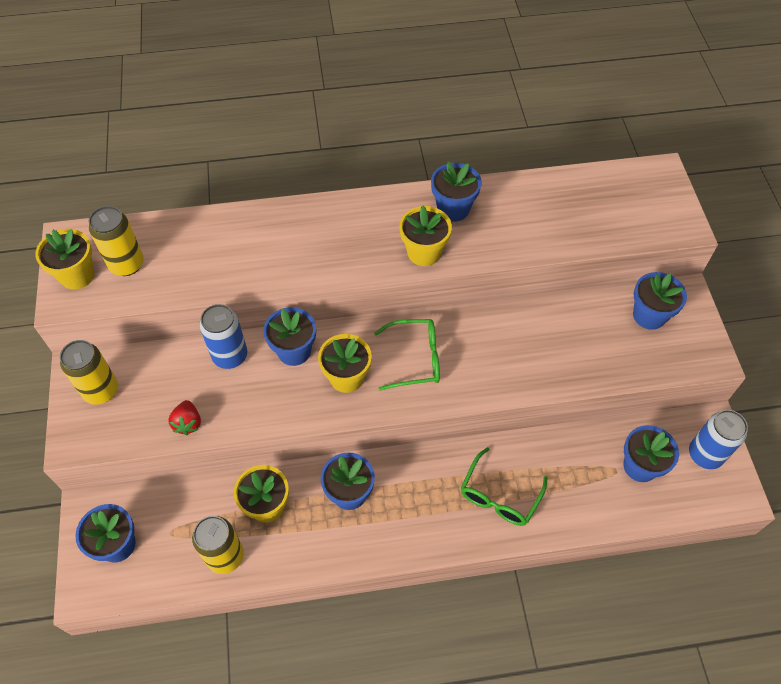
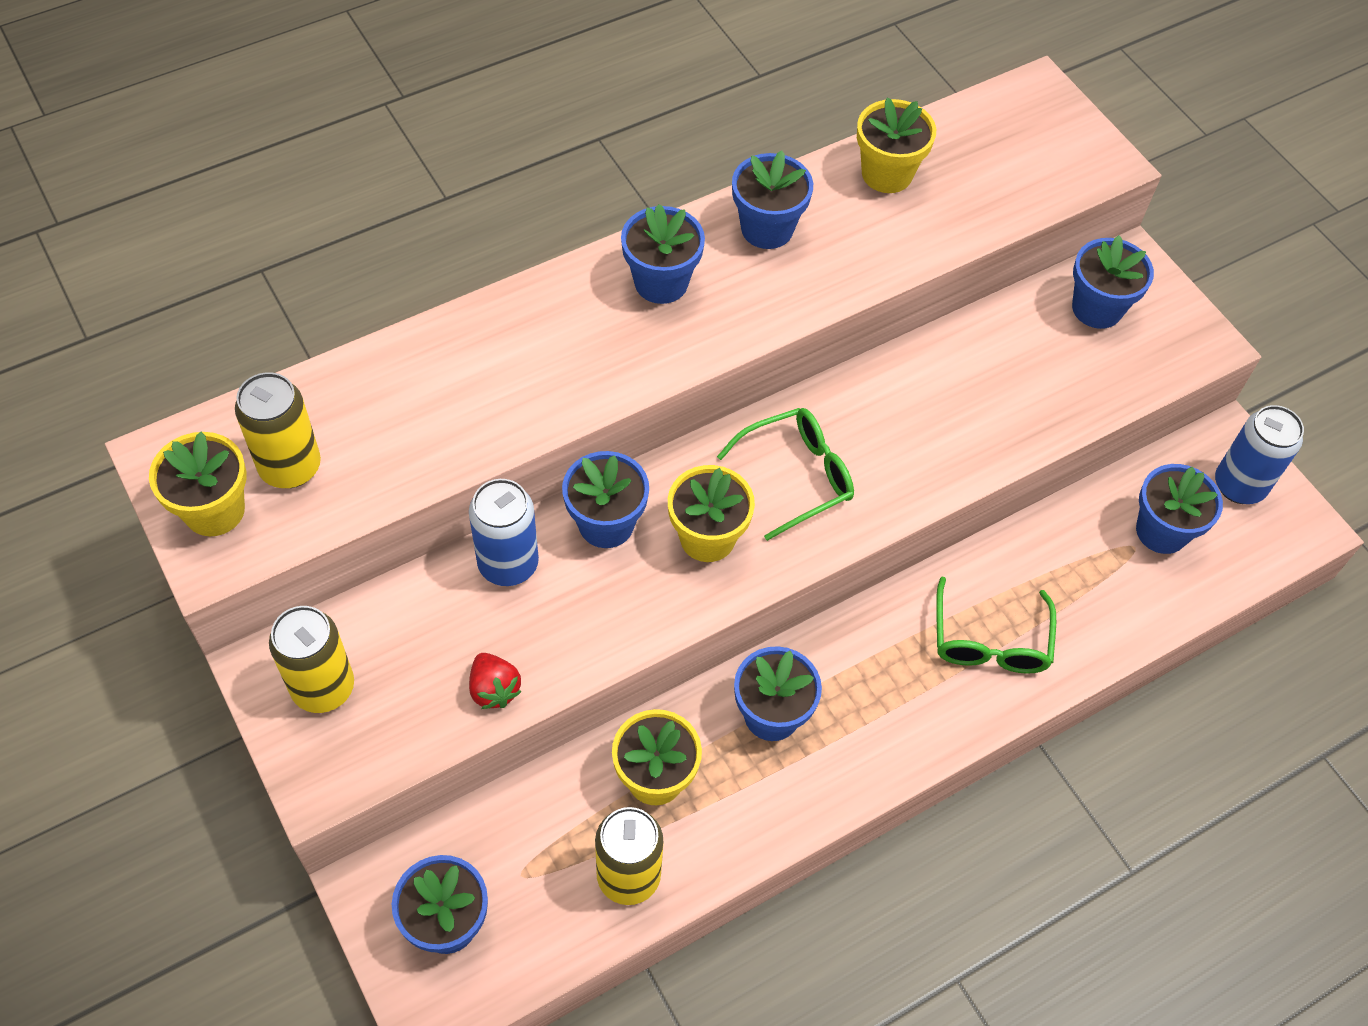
camera: 25 degrees left, 0 degrees up
(376, 222) = (661, 282): none -> blue flower pot
(424, 252) = (756, 308): yellow flower pot -> yellow flower pot (887, 174)

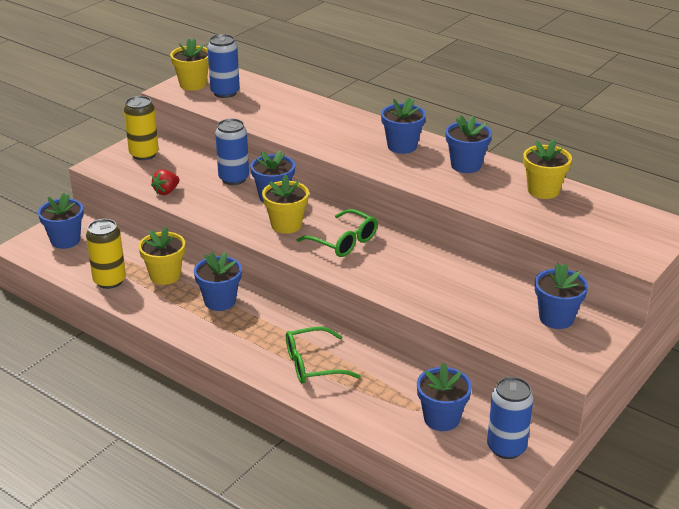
camera: 70 degrees right, 25 degrees down
(290, 467) = (225, 92): yellow can -> blue can

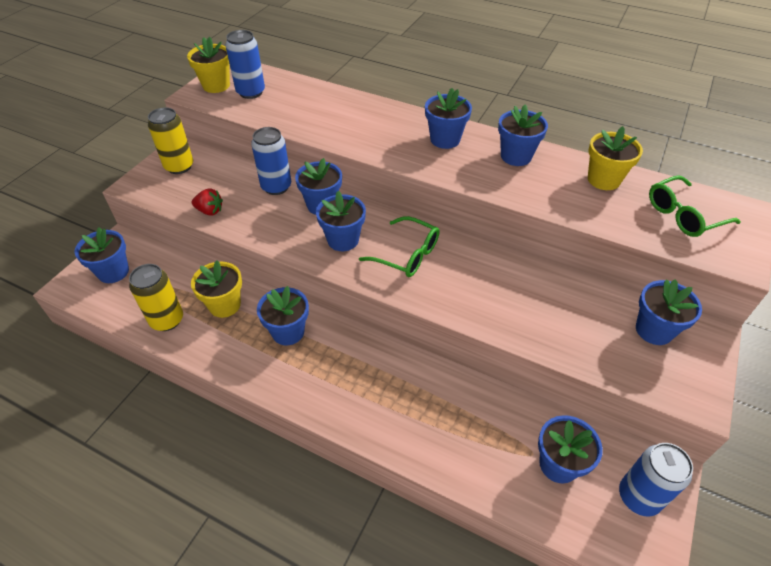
camera: 10 degrees left, 15 degrees up
(166, 191) = (210, 211): red strawberry -> red strawberry turned 105 degrees counterclockwise
(286, 225) = (343, 240): yellow flower pot -> blue flower pot
(313, 364) = (404, 406): green glasses -> green glasses (684, 215)

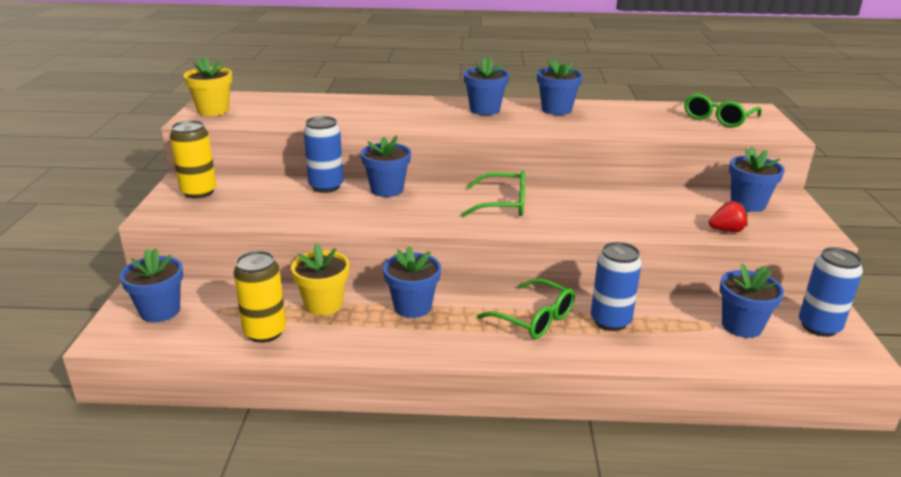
camera: 25 degrees left, 20 degrees down
(210, 211) = (268, 216): red strawberry -> red strawberry (726, 230)
(251, 92) = (258, 109): blue can -> blue can (610, 321)
(343, 240) = (432, 207): blue flower pot -> none
(375, 382) = (534, 318): none -> green glasses
(603, 180) = (640, 111): yellow flower pot -> none

